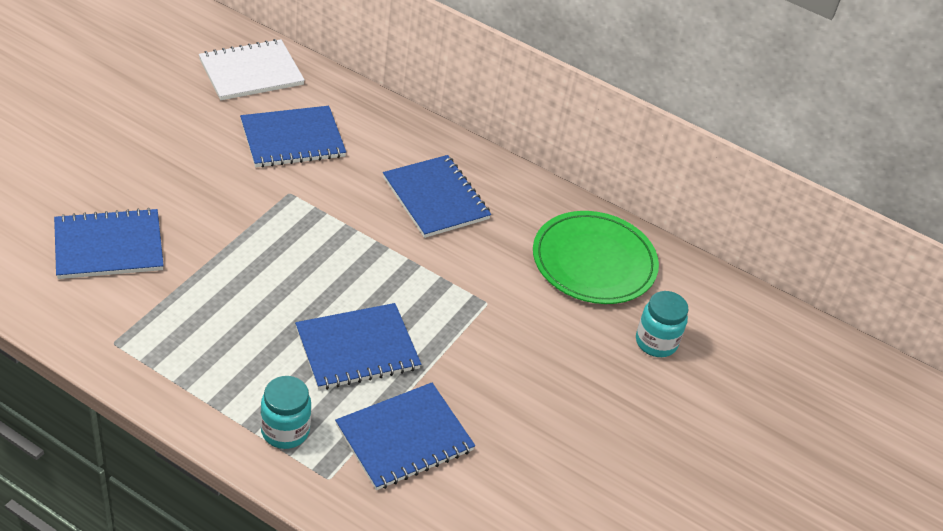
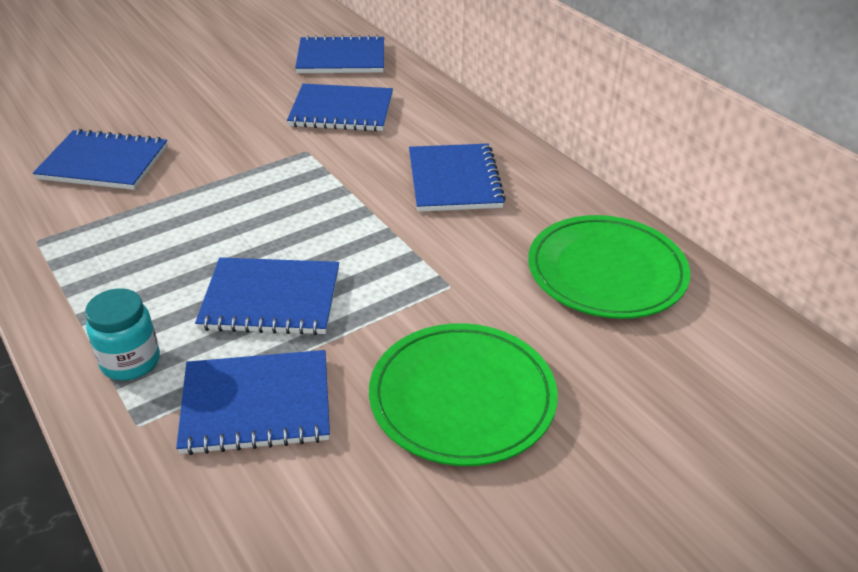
camera: 30 degrees right, 5 degrees down
(251, 72) = (341, 58): white notebook -> blue notebook
(544, 393) = (462, 398): none -> green plate
(656, 342) = (645, 375): turquoise jar -> none

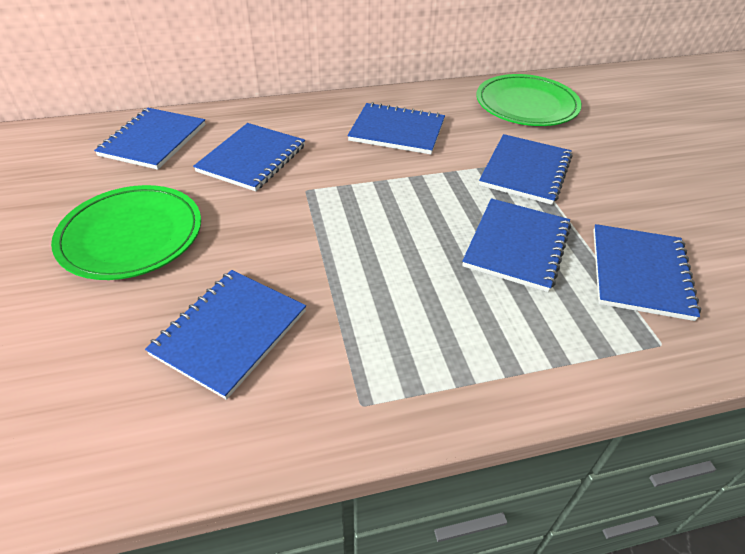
camera: 70 degrees left, 5 degrees up
(130, 362) = (583, 341): turquoise jar -> none
(428, 289) = (525, 171): none -> blue notebook
(462, 398) = (637, 183): green plate -> green plate (131, 236)

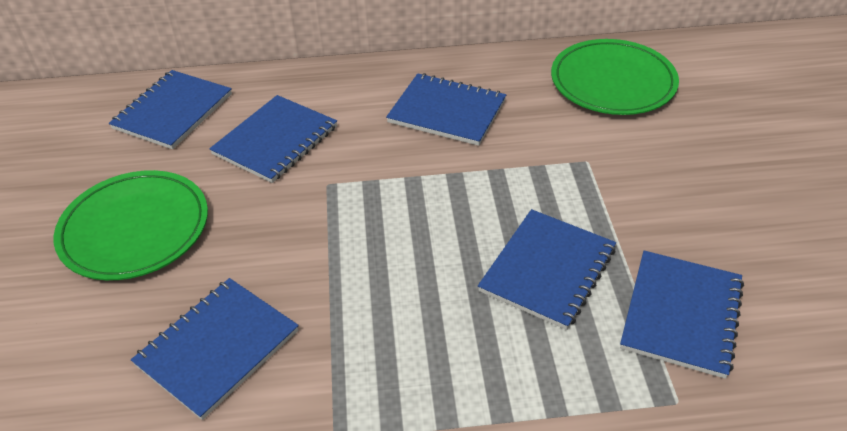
camera: 10 degrees right, 0 degrees up
(525, 171) = (585, 173): blue notebook -> none

